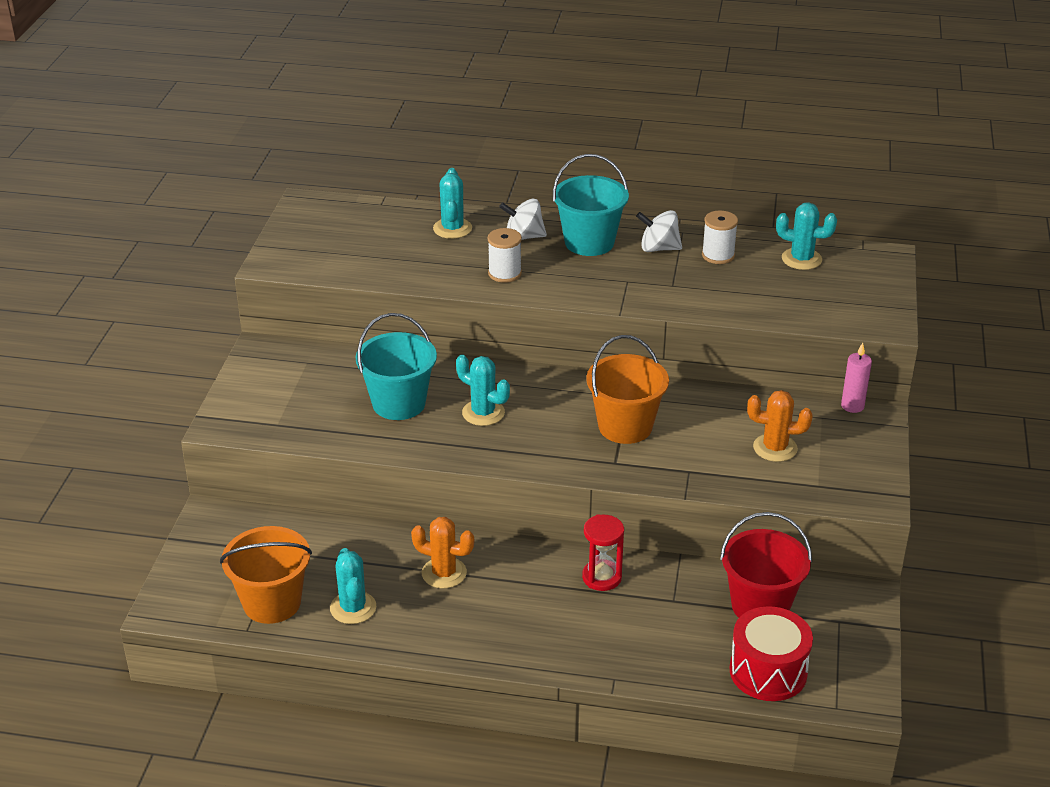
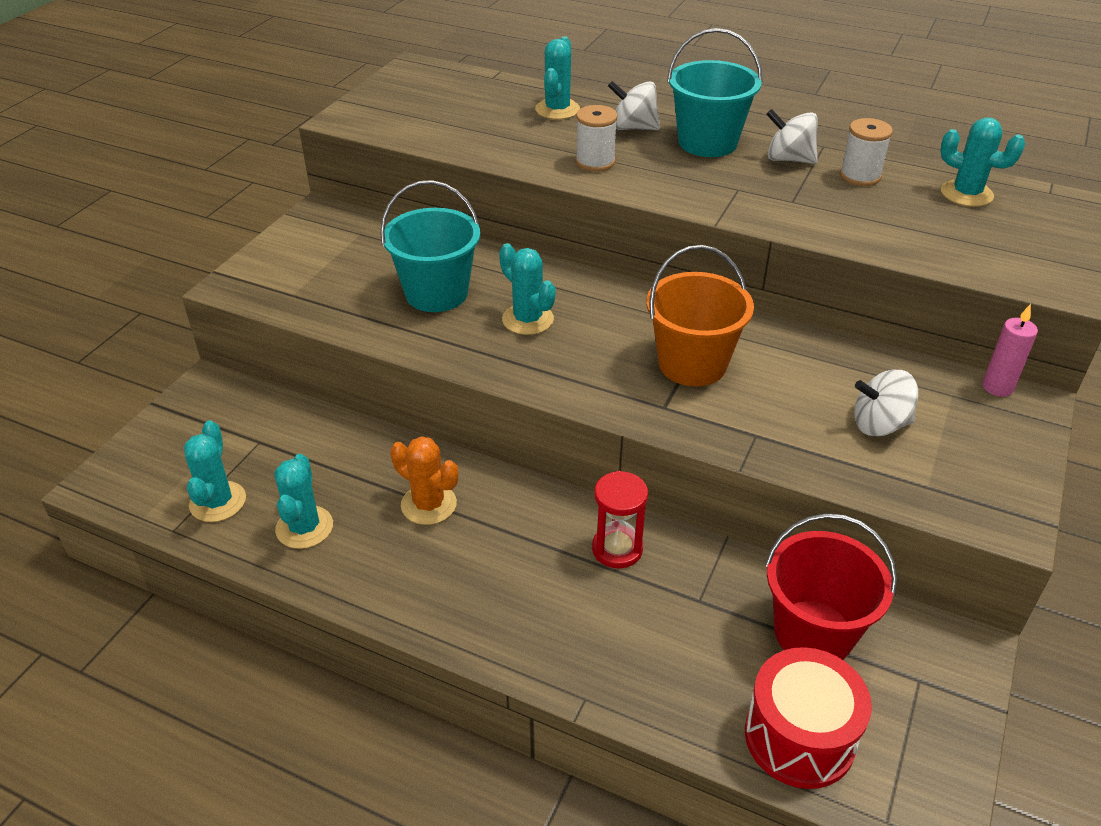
camera: 15 degrees right, 5 degrees up
(272, 603) = (218, 502): orange bucket -> turquoise cactus
(775, 448) = (879, 424): orange cactus -> white spinning top

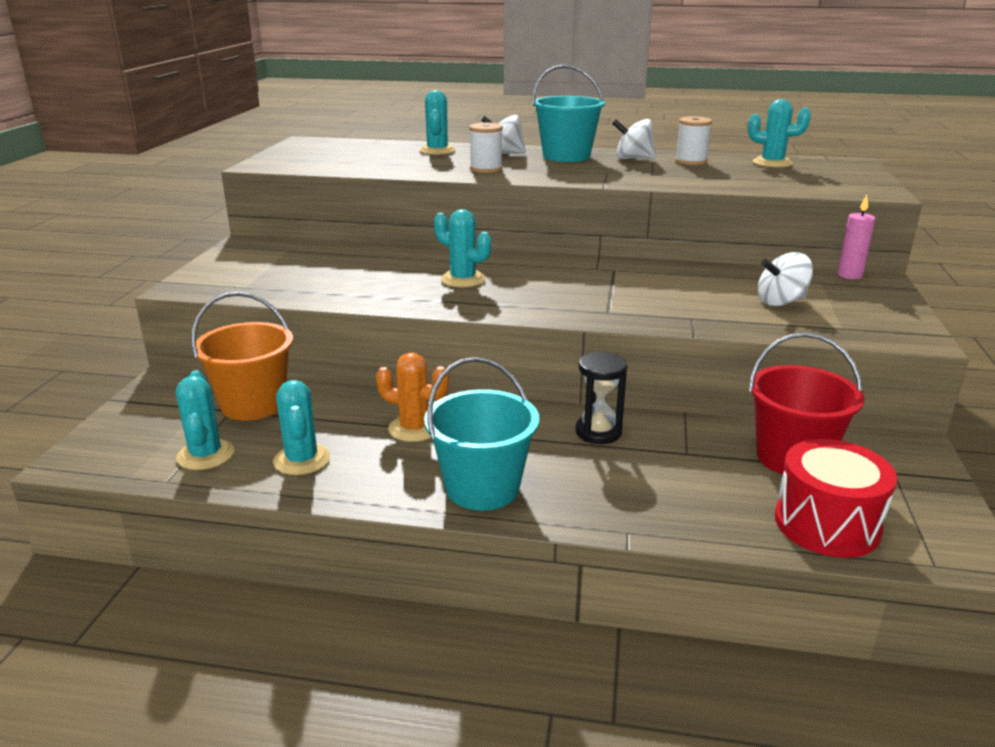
camera: 15 degrees left, 15 degrees down
(436, 293) = (375, 274): turquoise bucket -> turquoise bucket (482, 488)
(617, 549) = (598, 432): red hourglass -> black hourglass
(692, 364) = (614, 288): orange bucket -> orange bucket (253, 404)

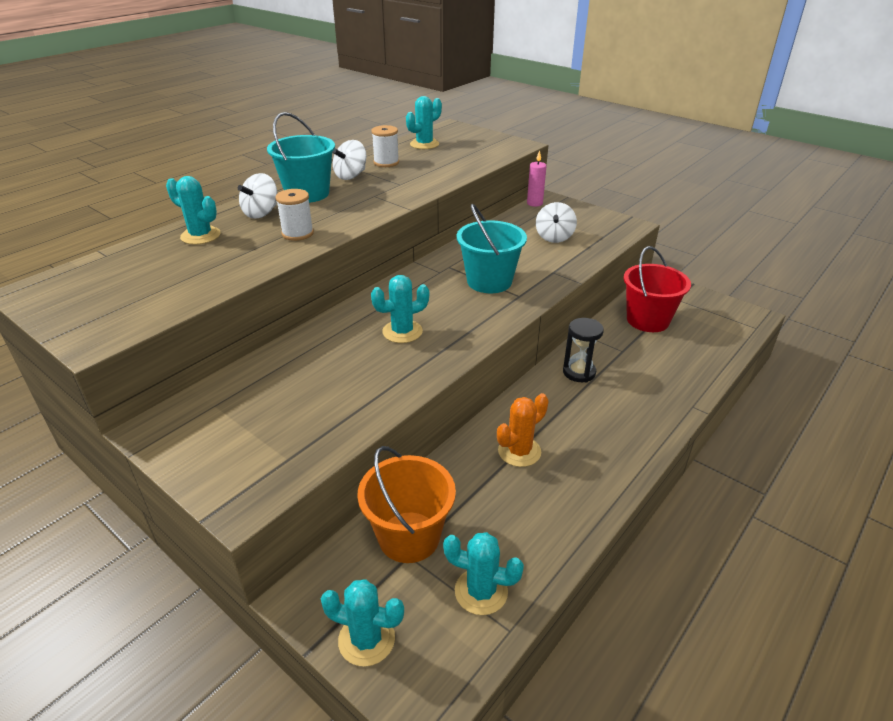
camera: 60 degrees left, 10 degrees up
(302, 460) = (527, 528): turquoise cactus -> turquoise cactus (366, 639)
(482, 488) = (618, 446): turquoise bucket -> turquoise bucket (489, 281)
(827, 524) = (713, 340): red drum -> none

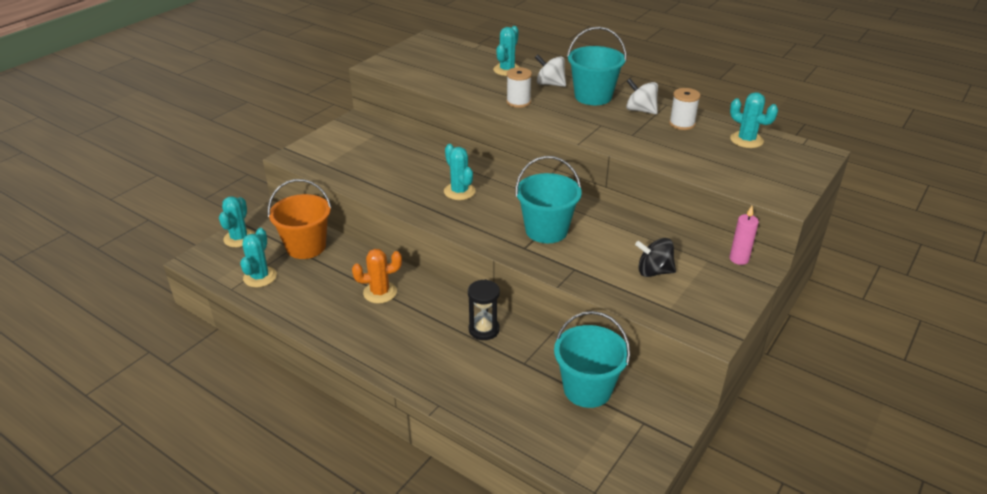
camera: 85 degrees right, 0 degrees up
(519, 451) = (380, 292): orange cactus -> orange cactus turned 60 degrees counterclockwise
(554, 237) = (654, 271): white spinning top -> black spinning top
(647, 320) = (587, 389): red bucket -> turquoise bucket

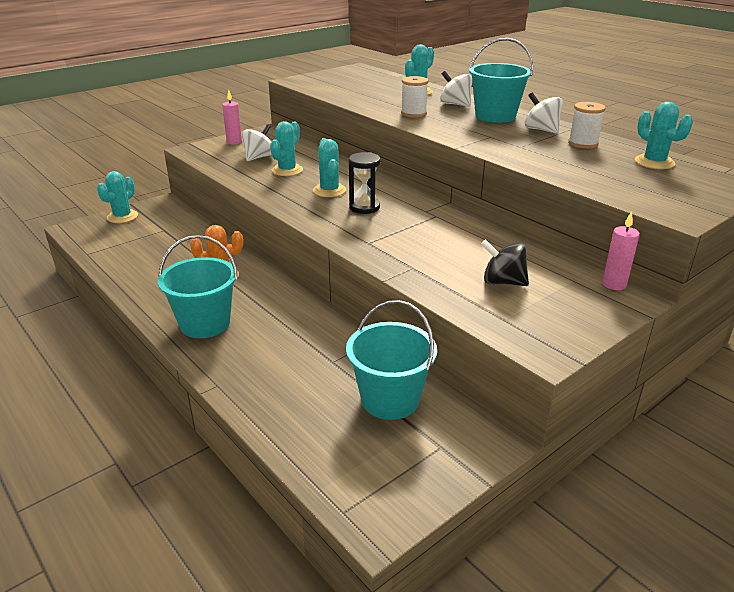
camera: 15 degrees right, 5 degrees down
(260, 277) = (119, 248): turquoise cactus -> turquoise cactus (287, 170)
(306, 247) = (177, 230): orange bucket -> none
(331, 140) = (234, 142): none -> pink candle
(368, 158) = (259, 157): none -> white spinning top
(484, 330) = (306, 324): black hourglass -> black hourglass (364, 207)
(546, 230) = (400, 231): turquoise bucket -> turquoise bucket (205, 323)

